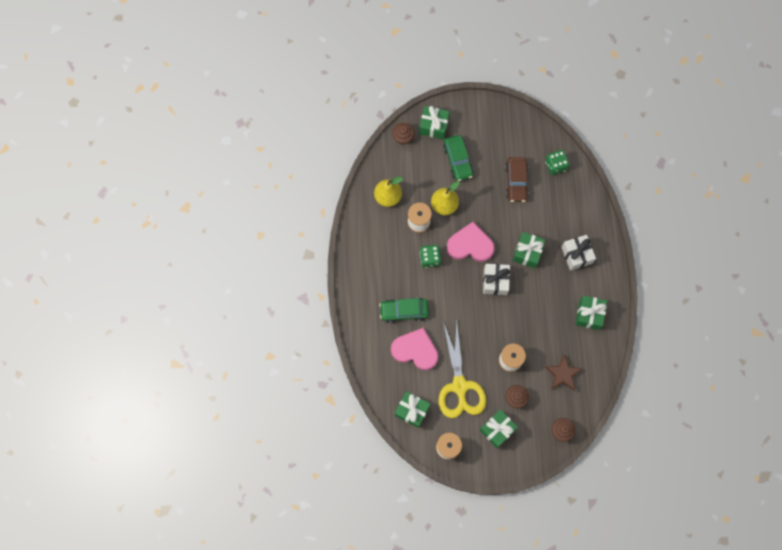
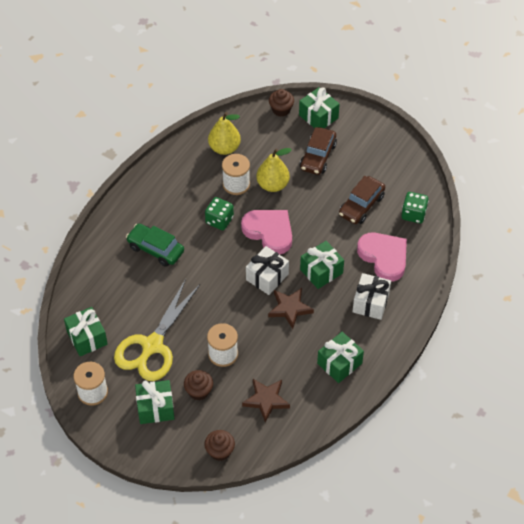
camera: 35 degrees right, 20 degrees down
(415, 350) = (137, 288): pink heart -> pink heart (384, 257)
(458, 160) = (318, 156): green car -> brown car
(528, 296) = (290, 309): none -> brown star

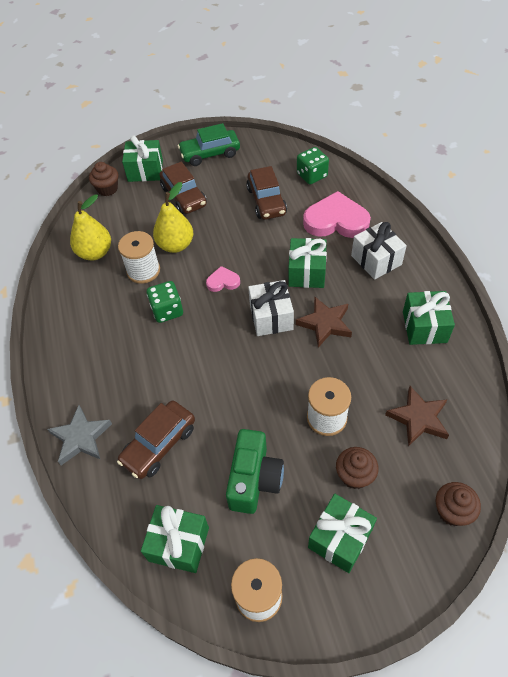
camera: 45 degrees left, 0 degrees up
(101, 247) = (81, 437): none -> grey star
(131, 286) = (159, 444): none -> brown car
(152, 345) = (254, 479): yellow scissors -> green camera
(155, 249) = (139, 388): green car -> green car (210, 154)
(269, 232) = (223, 281): pink heart -> pink heart, size x0.48

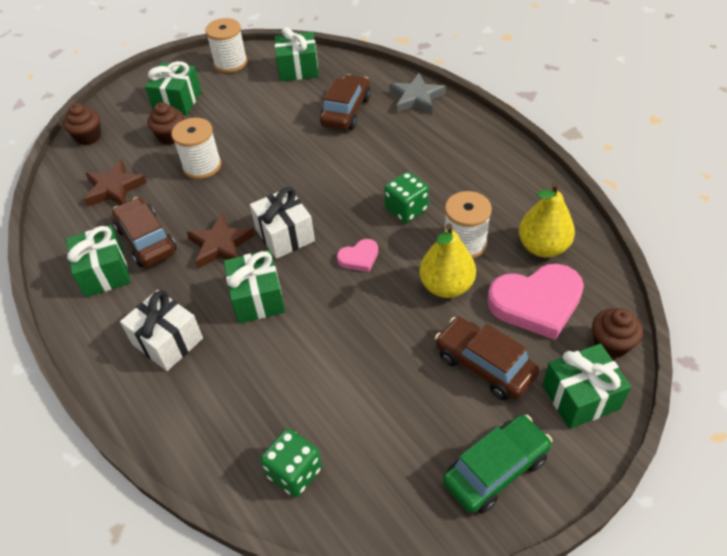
camera: 160 degrees right, 5 degrees down
(254, 479) = (255, 113): green camera -> none
(266, 201) = (352, 394): brown car -> brown car (146, 240)
(336, 221) = (234, 389): pink heart -> pink heart (536, 303)

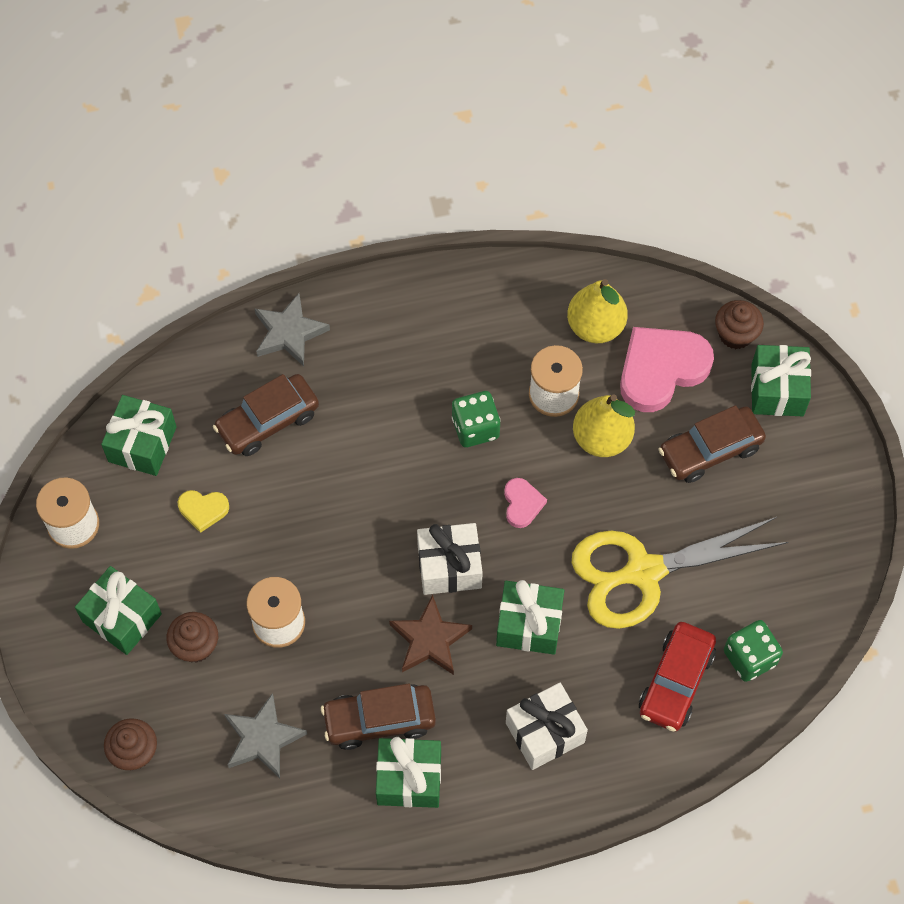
camera: 70 degrees left, 15 degrees up
(114, 188) = (262, 739): brown star -> grey star
(247, 419) = (676, 682): none -> red car
(267, 107) = (203, 510): none -> yellow heart
(340, 358) = (643, 572): none -> yellow scissors
(346, 111) = (268, 421): brown car -> brown car turned 75 degrees counterclockwise
(495, 469) = (816, 493): green car -> none
(536, 303) = (661, 369): pink heart -> pink heart turned 135 degrees counterclockwise

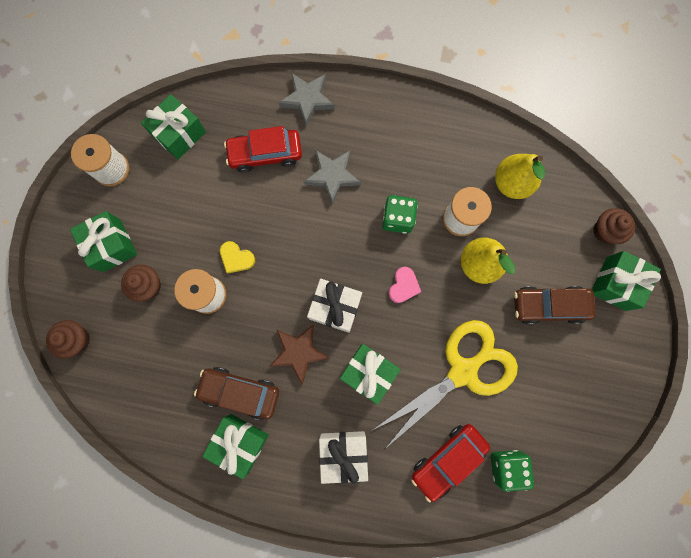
camera: 25 degrees right, 15 degrees up
(203, 510) = (196, 196): yellow heart -> yellow heart (236, 258)
(262, 739) = (160, 369): grey star -> grey star (332, 176)
(268, 421) = (265, 154): brown car -> red car
(643, 572) = (462, 371): yellow scissors -> yellow scissors turned 135 degrees clockwise
(661, 369) = (542, 233): pink heart -> none

